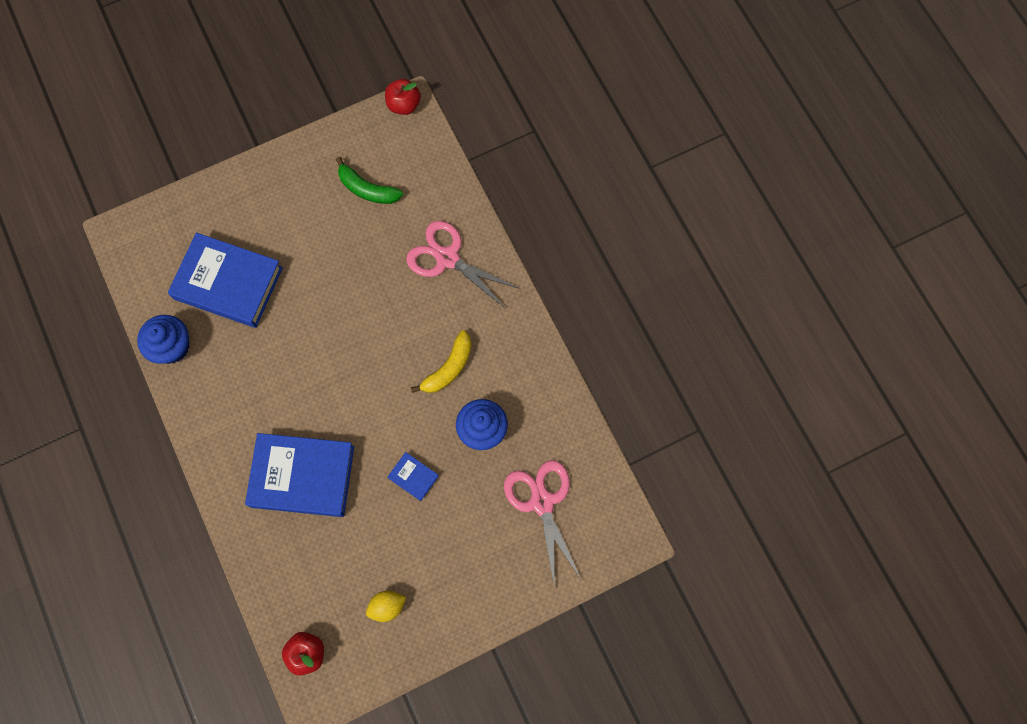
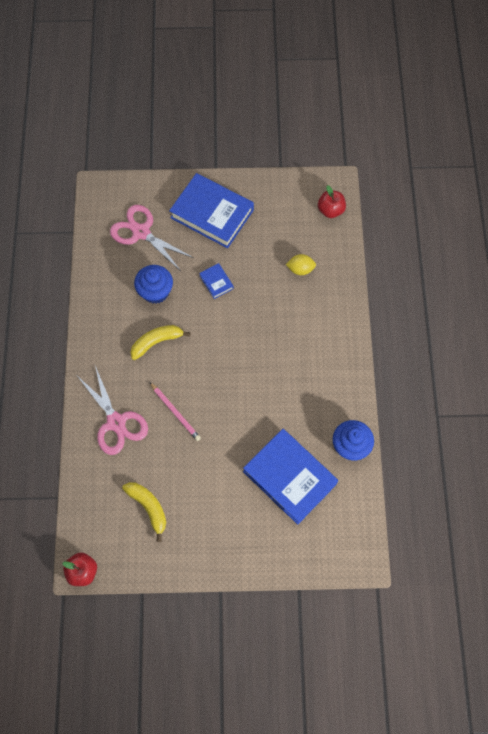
camera: 155 degrees left, 5 degrees down
(302, 476) = (291, 314): blue book -> blue book (212, 214)
(367, 189) = (148, 507): green banana -> yellow banana
(387, 297) = (175, 412): none -> pink pencil
(387, 606) = (269, 215): yellow lemon -> yellow lemon (300, 269)
(542, 502) = (141, 232): pink scissors -> pink scissors turned 120 degrees clockwise

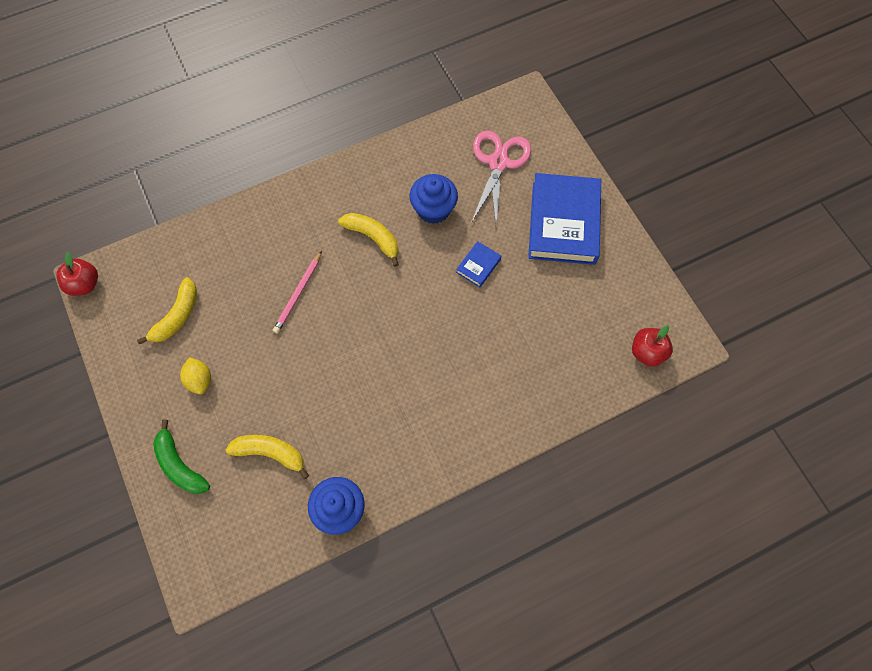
camera: 65 degrees right, 0 degrees up
(116, 422) = (261, 241): pink scissors -> none
(270, 544) = (180, 465): none -> green banana
(290, 477) = (270, 453): blue book -> yellow banana
(300, 269) = (545, 351): yellow lemon -> yellow lemon (200, 380)

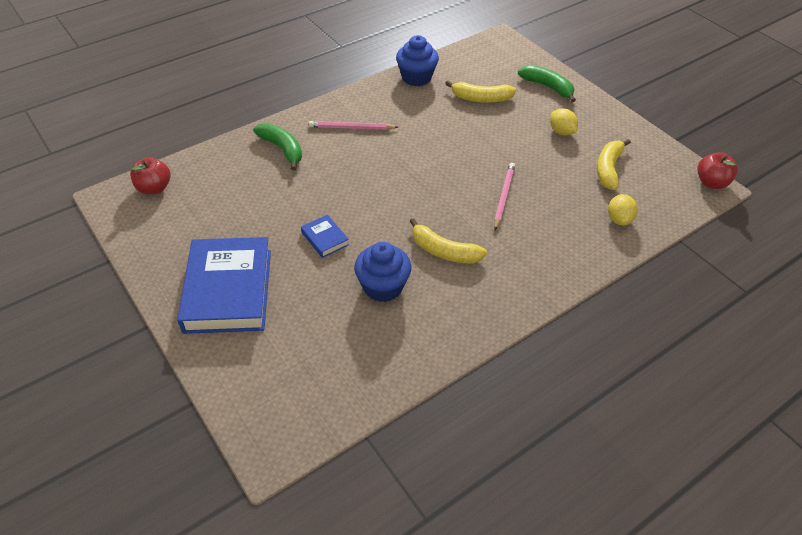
camera: 170 degrees right, 20 degrees down
(200, 252) = (619, 219): none -> yellow lemon
(436, 419) = (351, 128): none -> pink pencil
(478, 266) = (325, 238): blue book -> blue book turned 60 degrees counterclockwise
(498, 163) = (309, 350): pink scissors -> none
(516, 394) = (282, 149): none -> green banana

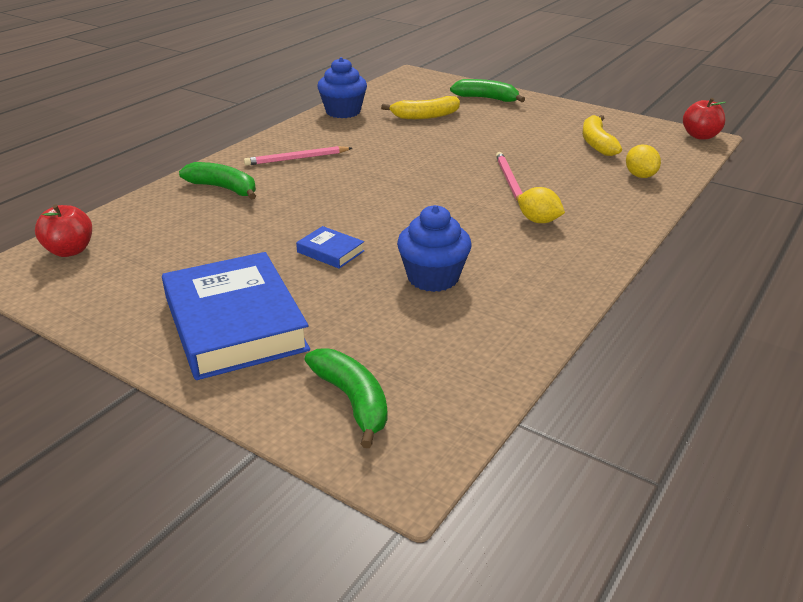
camera: 20 degrees left, 15 degrees down
(269, 383) = (352, 400): none -> green banana
(444, 251) = (480, 234): yellow banana -> none
(561, 132) = (527, 126): yellow lemon -> yellow lemon (538, 221)

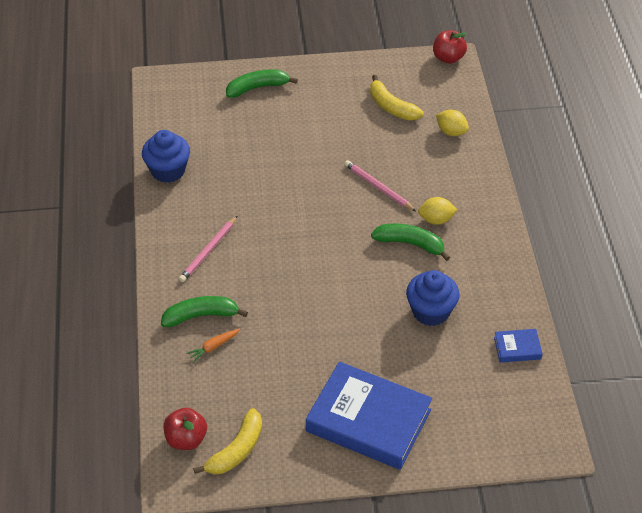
camera: 40 degrees left, 15 degrees up
(198, 209) = (213, 347): none -> orange carrot
(330, 251) = (348, 329): blue book -> blue book (517, 348)
(352, 400) = (488, 425): green banana -> green banana (410, 244)
(425, 116) = (238, 140): yellow banana -> yellow banana (236, 450)

